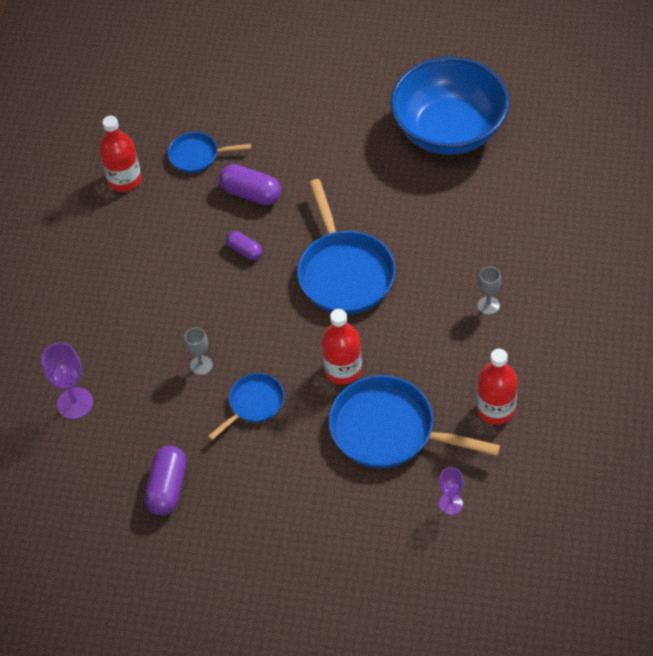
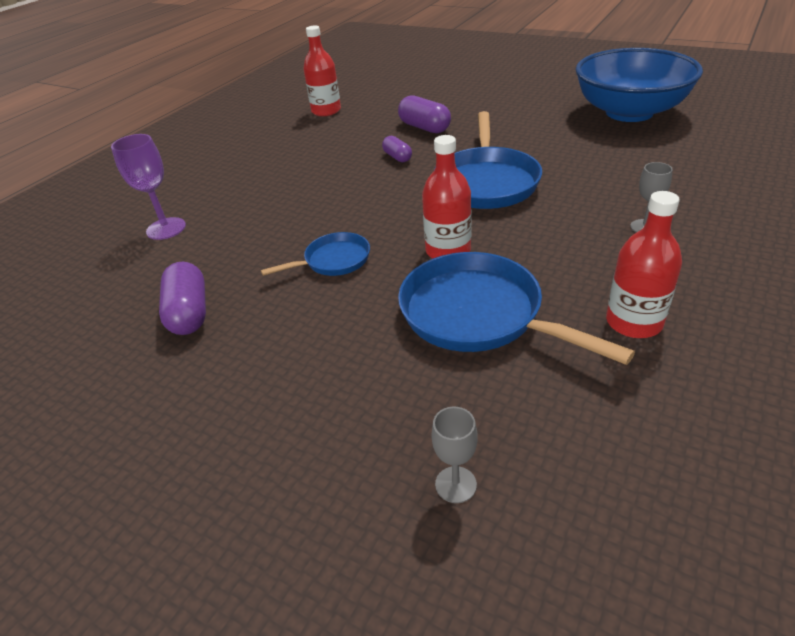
camera: 20 degrees right, 15 degrees down
(167, 488) = (189, 313): purple capsule -> purple capsule turned 45 degrees counterclockwise
(197, 156) = (393, 105): blue pan -> none
(201, 365) = (302, 222): grey goblet -> grey goblet (455, 484)
(450, 504) = (534, 418): purple goblet -> none

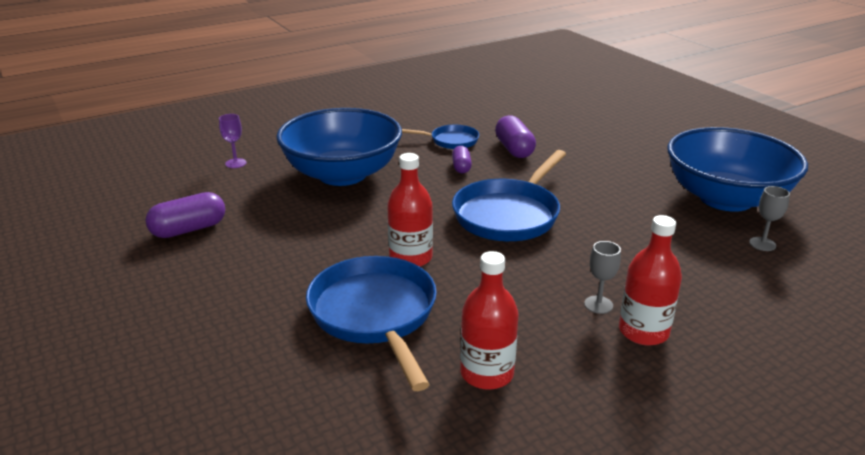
camera: 25 degrees right, 10 degrees down
(166, 228) = (235, 163): purple goblet -> purple goblet, size x0.62
(189, 313) = (189, 229): purple capsule -> purple capsule turned 45 degrees clockwise
(293, 201) = (342, 174): none -> blue bowl
(326, 111) = (450, 108): red bottle -> red bottle (643, 331)
(333, 261) = (319, 231): blue pan -> blue pan (451, 141)
(455, 484) = (225, 417): grey goblet -> grey goblet (762, 244)

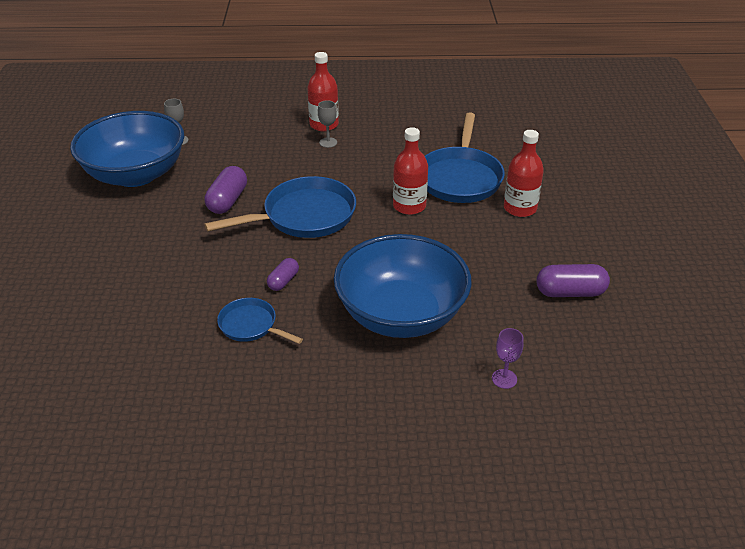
camera: 150 degrees left, 10 degrees up
(487, 373) = (424, 133): red bottle -> red bottle (520, 208)
(514, 149) = (207, 287): purple capsule -> purple capsule (227, 201)

